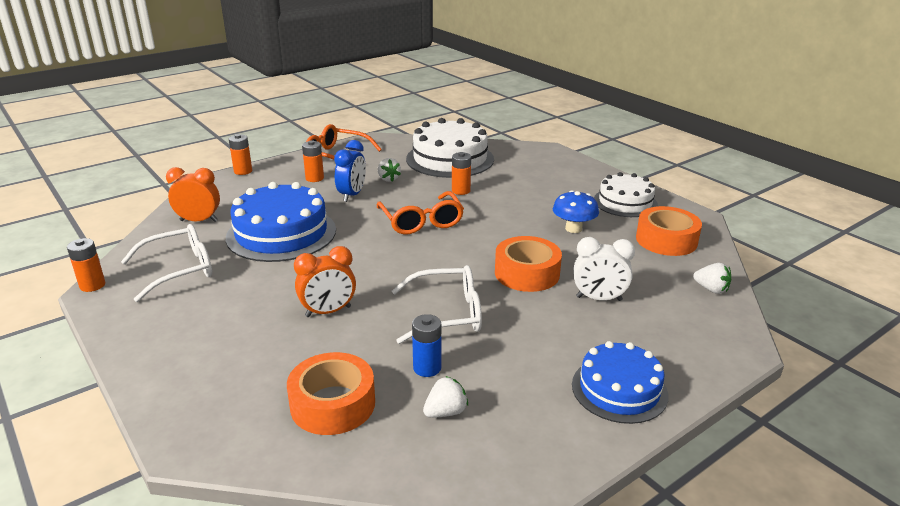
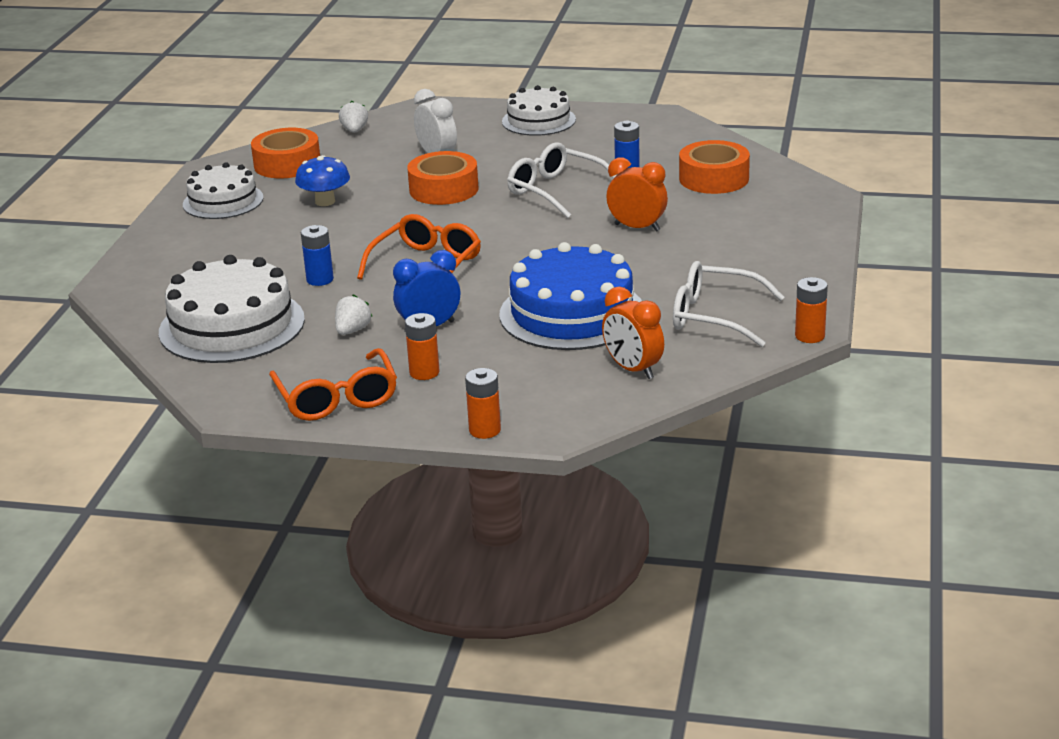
camera: 130 degrees left, 0 degrees up
(445, 412) = (653, 150): white strawberry -> none
(461, 191) = (320, 279): orange battery -> blue battery
(619, 389) = (538, 120): blue cake -> white cake

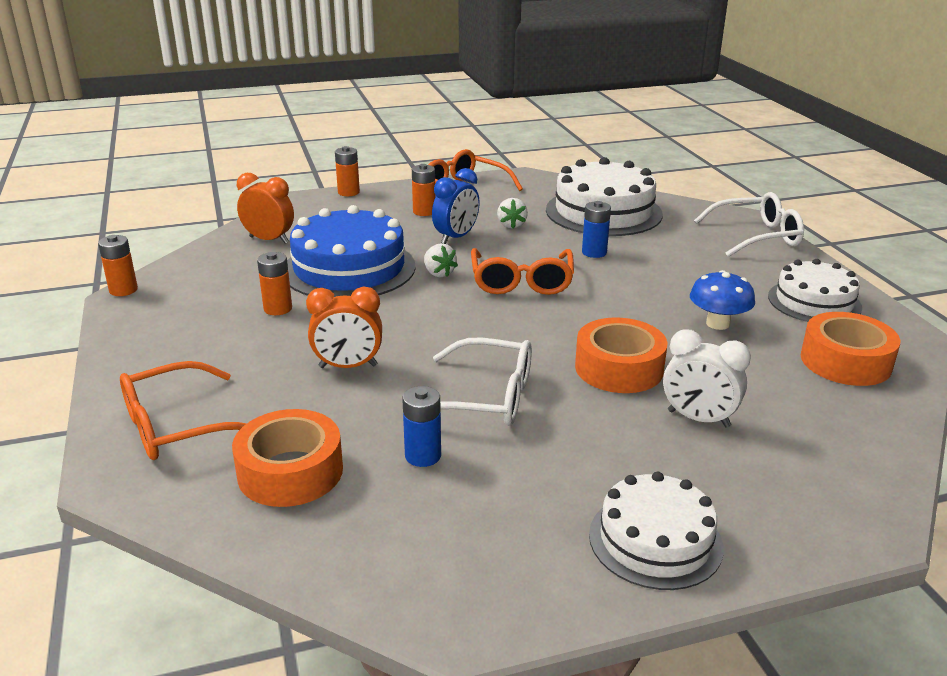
camera: 150 degrees right, 0 degrees up
(354, 130) = (874, 439): white strawberry -> white strawberry (438, 273)
(666, 285) = (278, 309): none -> orange battery
(714, 316) = (218, 290): white glasses -> white glasses (756, 236)
(780, 214) = (177, 426): none -> orange glasses

